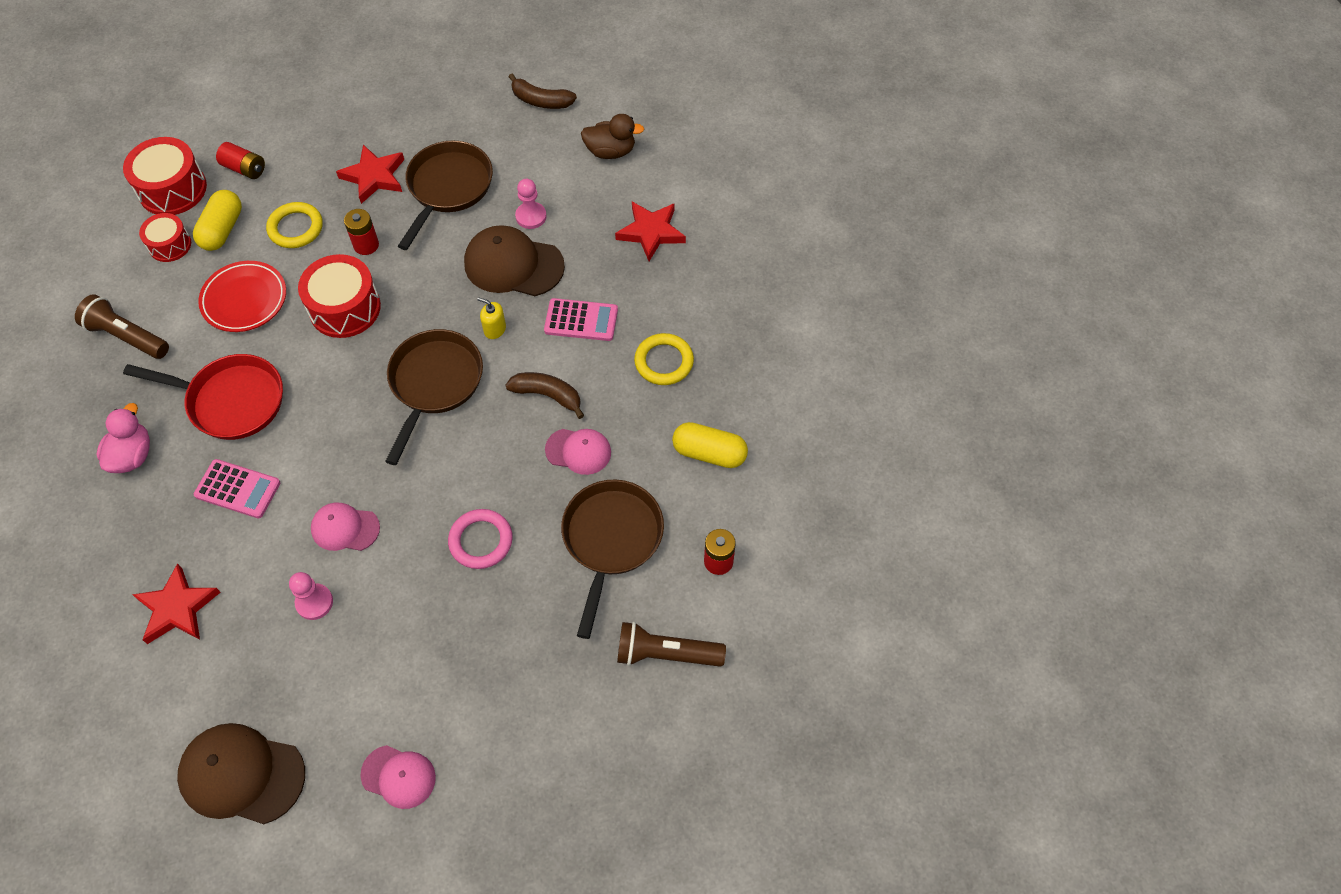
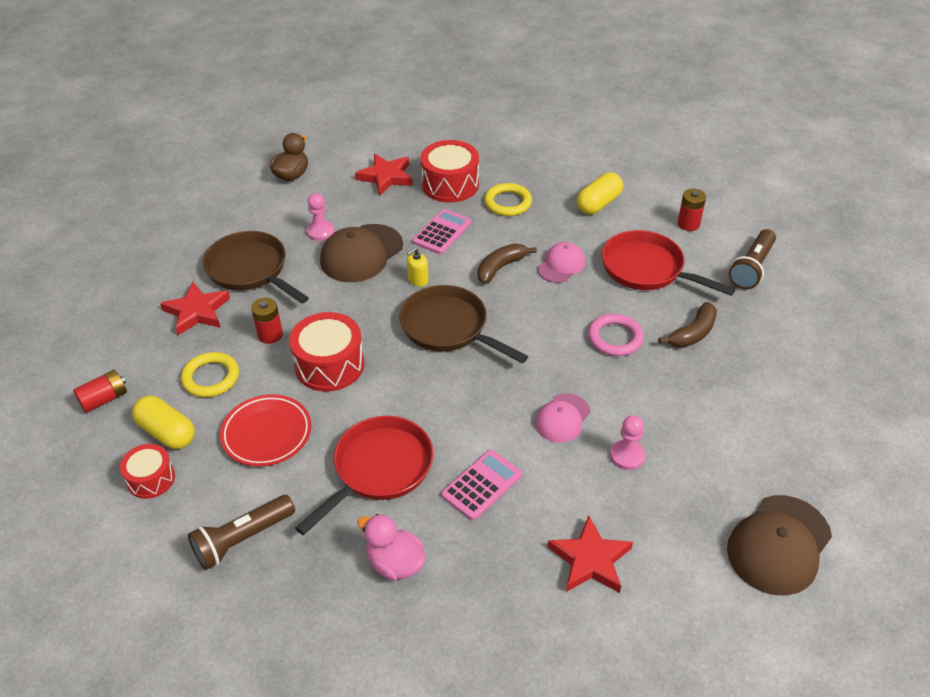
camera: 65 degrees left, 15 degrees down
(172, 189) = (79, 462): red drum -> red drum (450, 184)
(398, 776) = (809, 438): pink cap -> none
(541, 100) = (206, 196): brown banana -> brown banana (692, 333)
(611, 540) = (647, 269): brown pan -> red pan

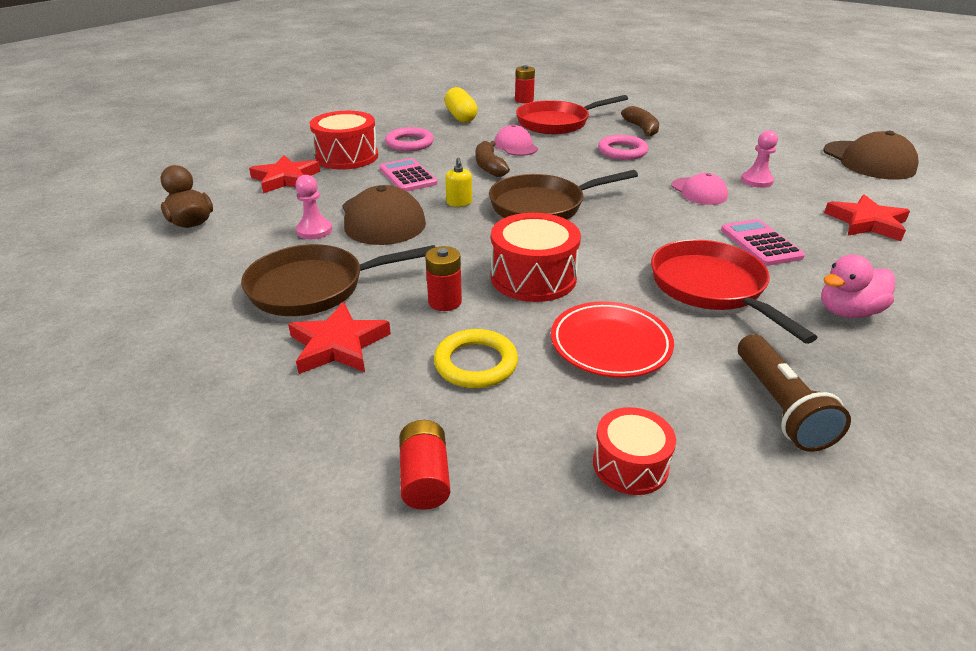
camera: 60 degrees left, 10 degrees down
(167, 432) = (548, 427): yellow capsule -> none
(507, 203) = (409, 143): yellow ring -> pink ring
(752, 268) = (592, 98): brown flashlight -> none

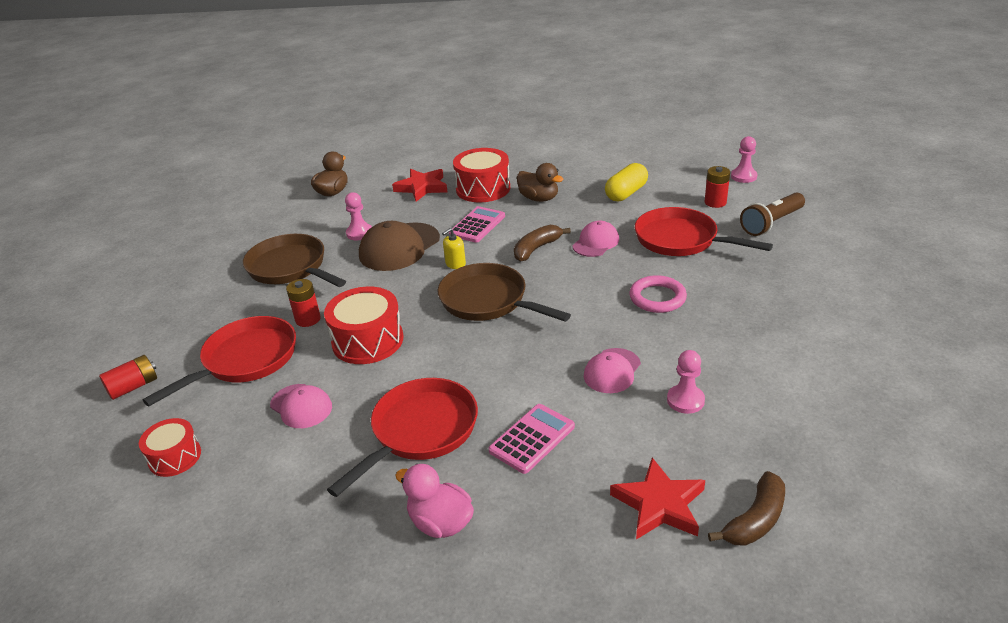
camera: 60 degrees right, 0 degrees up
(338, 345) = (235, 305): red star -> none
(409, 143) = (539, 198): pink ring -> brown duck
(476, 363) = (245, 360): yellow ring -> red pan
(504, 84) = (743, 176): none -> pink pawn
(610, 344) = (301, 406): red plate -> pink cap
(641, 129) = (735, 288): brown banana -> brown banana (755, 520)
(780, 406) = (270, 510): brown flashlight -> brown flashlight (771, 223)
(868, 161) = (868, 475): brown cap -> none

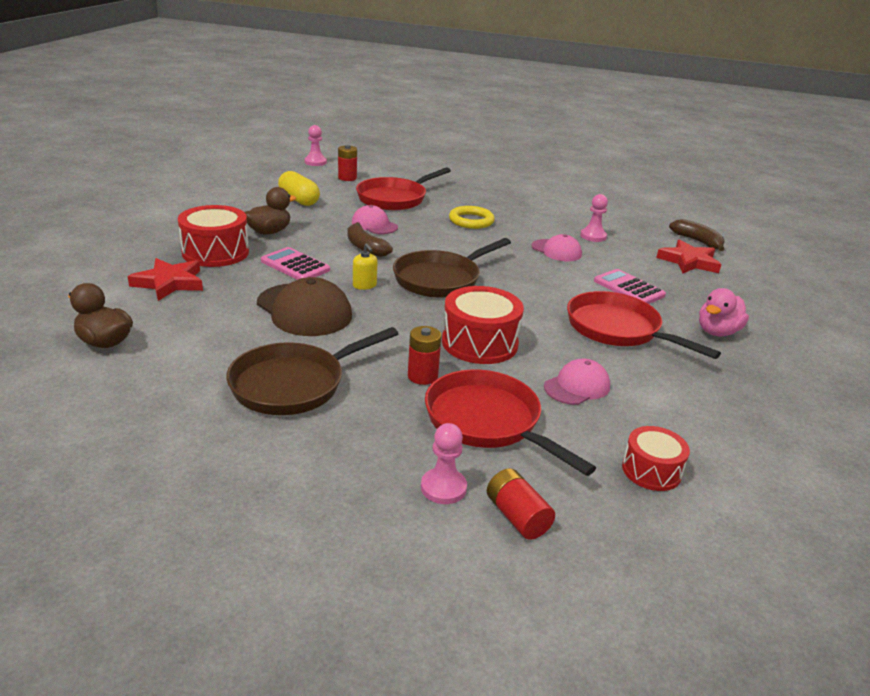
camera: 85 degrees left, 5 degrees down
(359, 233) = (246, 331): pink pawn -> pink pawn (443, 488)
(657, 298) = (471, 221): pink ring -> yellow ring
(771, 223) = (394, 171): brown flashlight -> none

